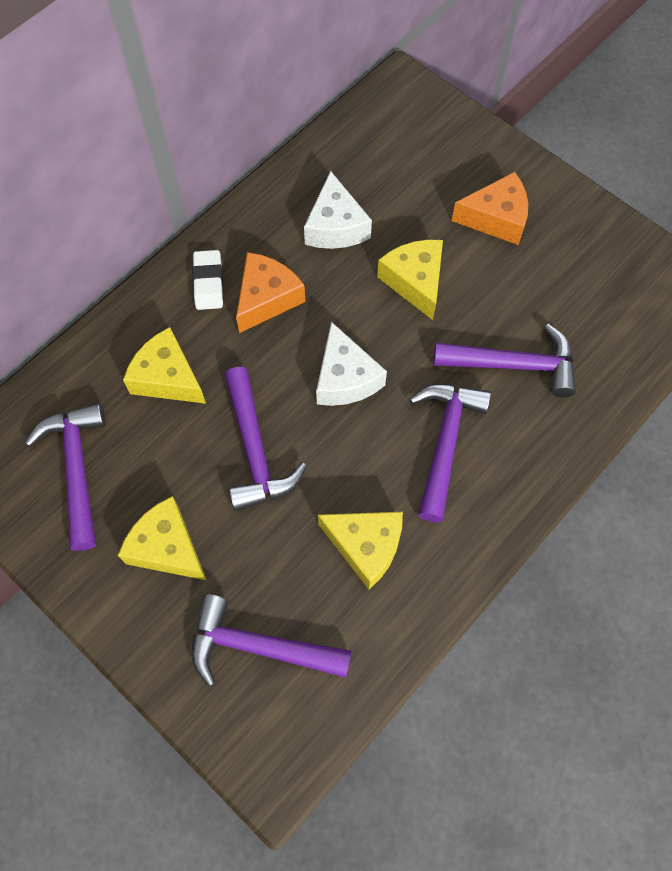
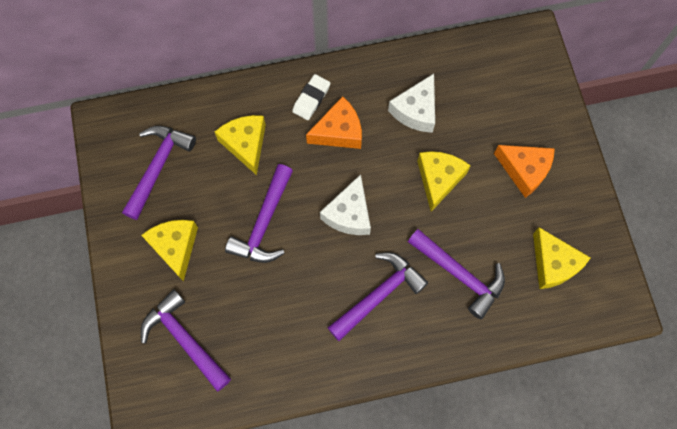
camera: 35 degrees right, 5 degrees up
(365, 546) = (285, 324): yellow cheese -> yellow cheese (553, 264)

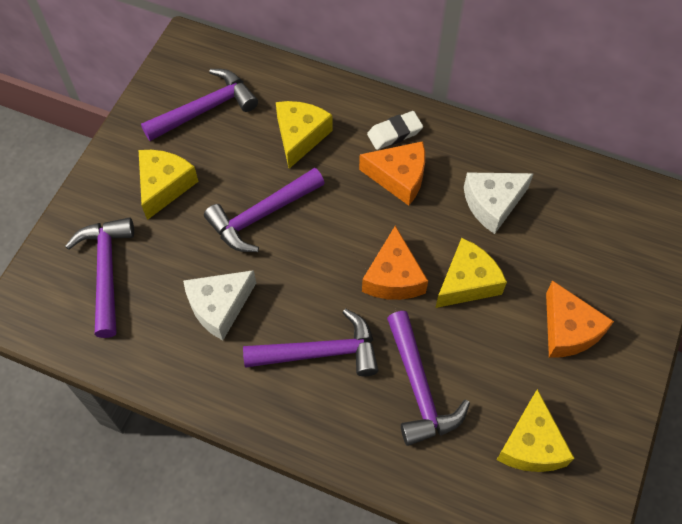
camera: 35 degrees right, 10 degrees down
(349, 214) = (350, 258): white cheese -> white cheese (219, 307)
(388, 208) = (393, 277): none -> orange cheese

